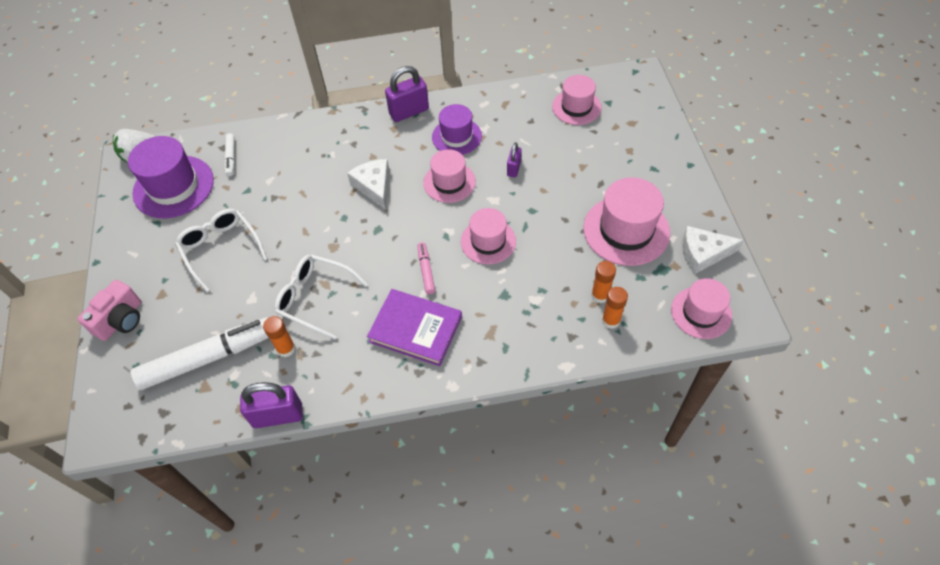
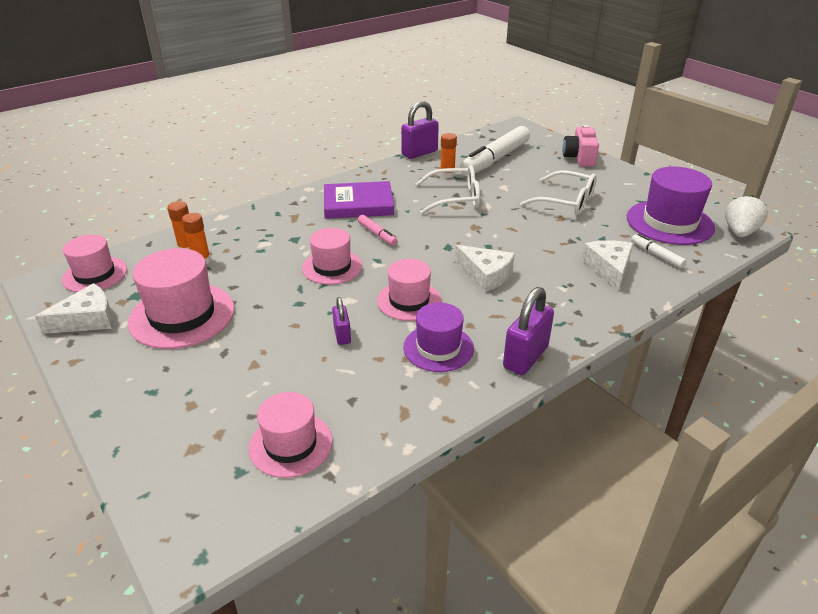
camera: 150 degrees right, 20 degrees down
(280, 158) = (609, 268): none -> white cheese

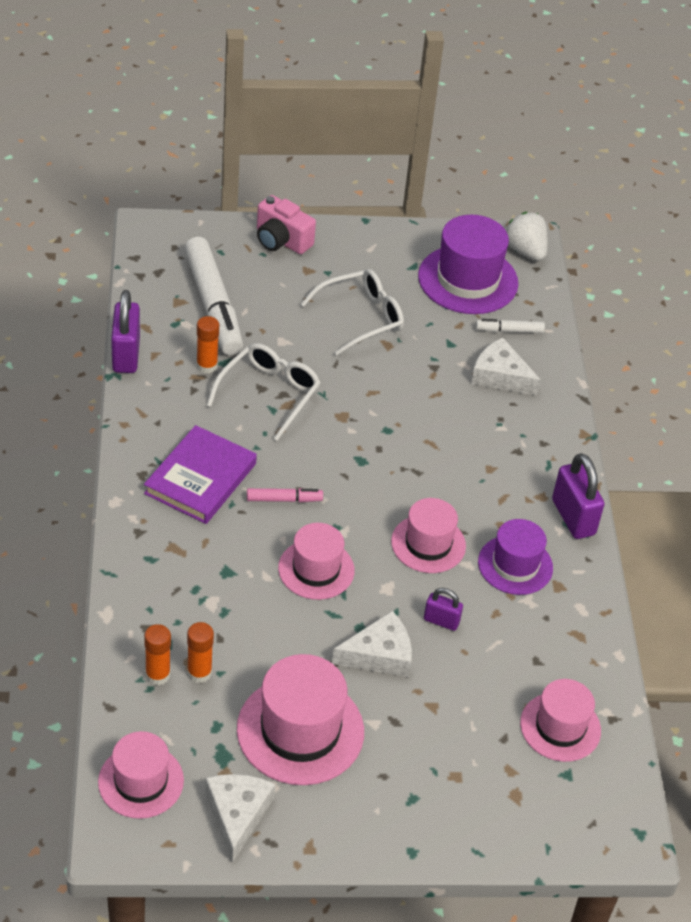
camera: 60 degrees left, 10 degrees up
(486, 275) = (435, 464): white cheese -> white cheese (379, 655)

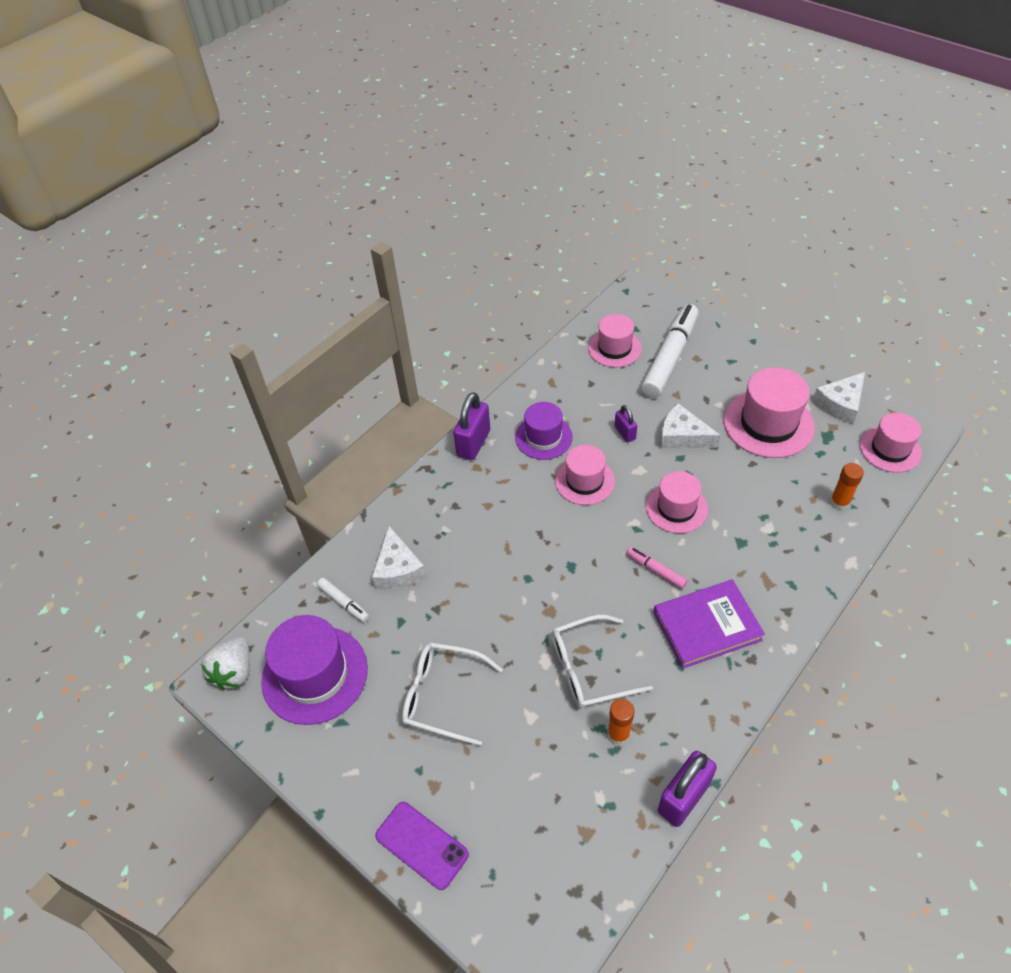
camera: 130 degrees left, 5 degrees up
(199, 672) = (809, 488): orange glue stick -> none
(213, 305) = (557, 803): white marker -> white marker (670, 357)
(281, 240) = (421, 845): pink camera -> purple phone

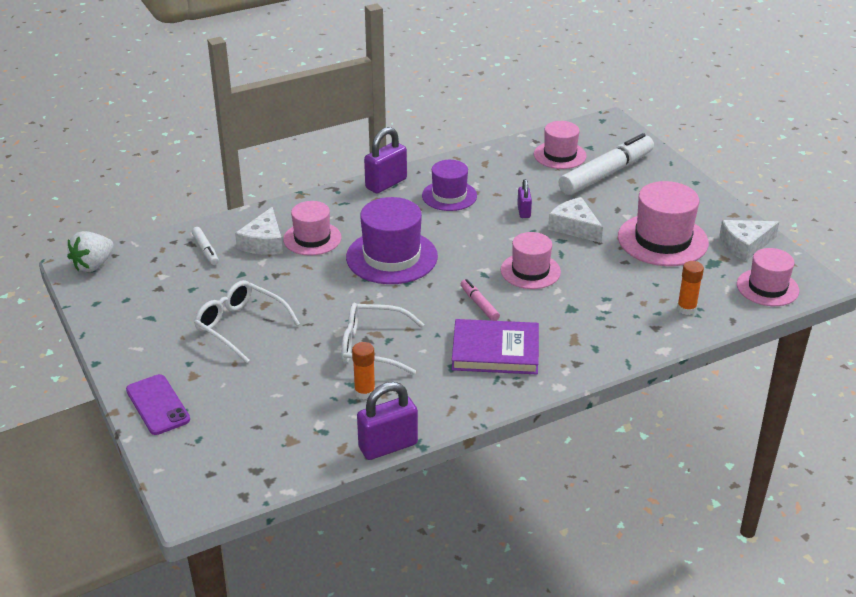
camera: 20 degrees right, 15 degrees down
(315, 674) = (152, 284): purple hat -> purple hat (391, 257)
(584, 481) = (463, 232): pink hat -> pink hat (312, 238)

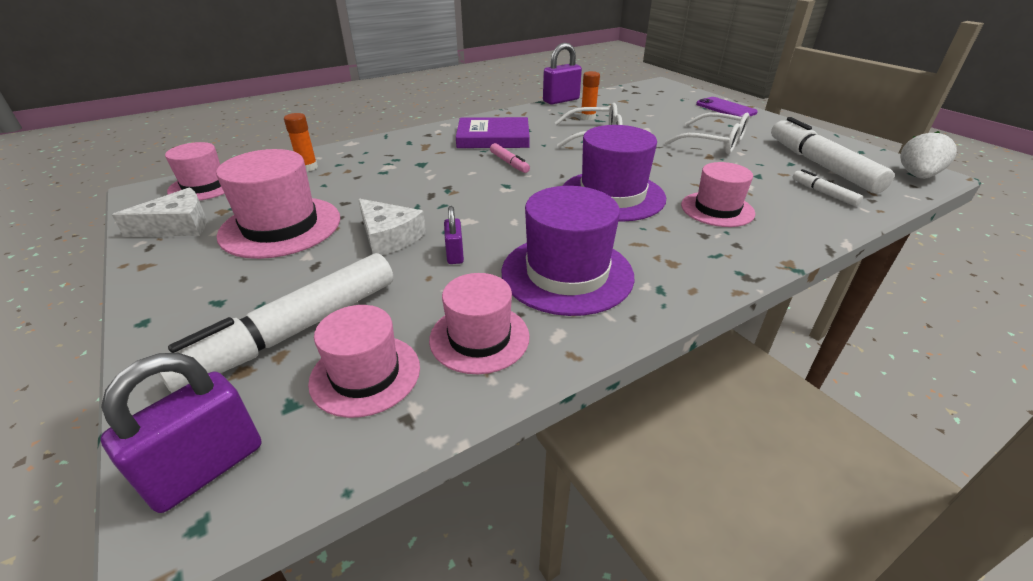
camera: 175 degrees right, 0 degrees up
(165, 284) = (820, 165): none -> white marker
(264, 242) = (769, 203): white cheese -> none
(386, 184) = (674, 289): purple padlock -> purple padlock (207, 468)
(449, 196) = (567, 273): purple hat -> purple hat, size x1.55
(530, 271) = (456, 189): pink hat -> pink hat (479, 337)

